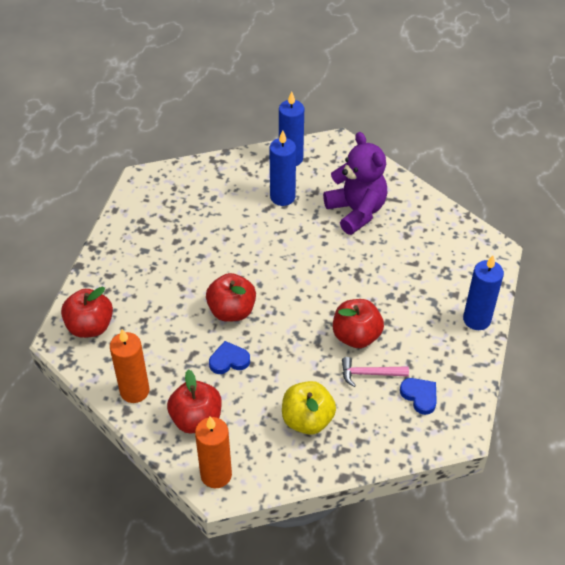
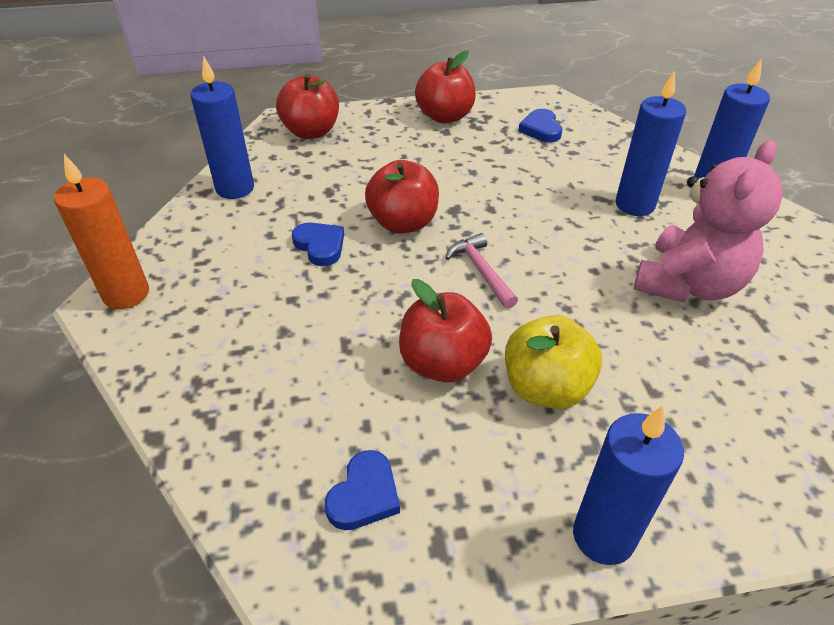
camera: 65 degrees right, 5 degrees down
(134, 391) = (235, 188): orange candle -> blue candle
(178, 200) = (541, 129): none -> blue heart
(196, 419) = (211, 248): red apple -> red apple (445, 116)
(307, 420) = (252, 357): yellow apple -> yellow apple (546, 387)
(356, 211) = (688, 284): purple teddy bear -> pink teddy bear
(369, 373) = (377, 405): pink hammer -> pink hammer (481, 271)

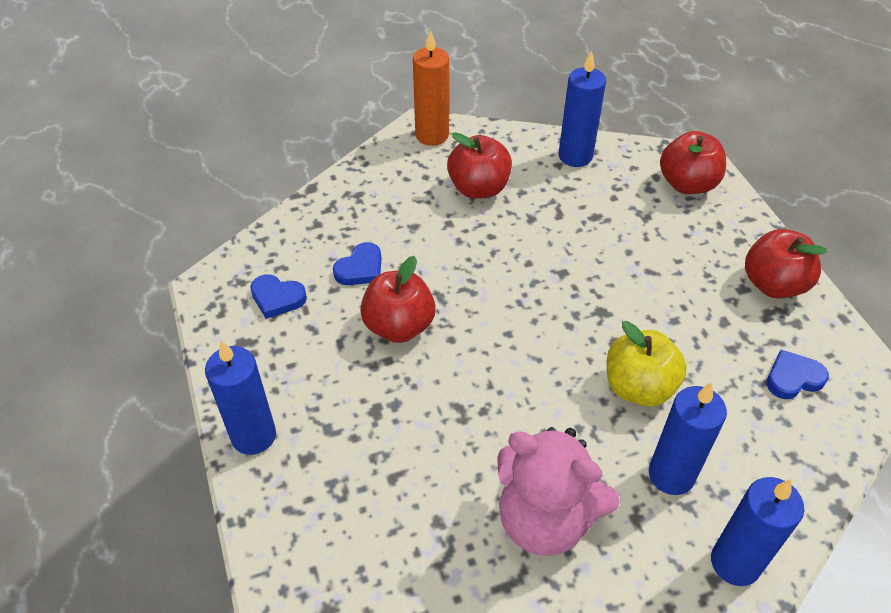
camera: 80 degrees right, 5 degrees up
(320, 246) = (516, 226): blue heart -> blue heart (360, 268)
(403, 223) = (567, 276): red apple -> red apple (479, 188)
(481, 271) = (516, 341): pink hammer -> none
(546, 387) = (384, 396): yellow apple -> yellow apple (638, 387)

